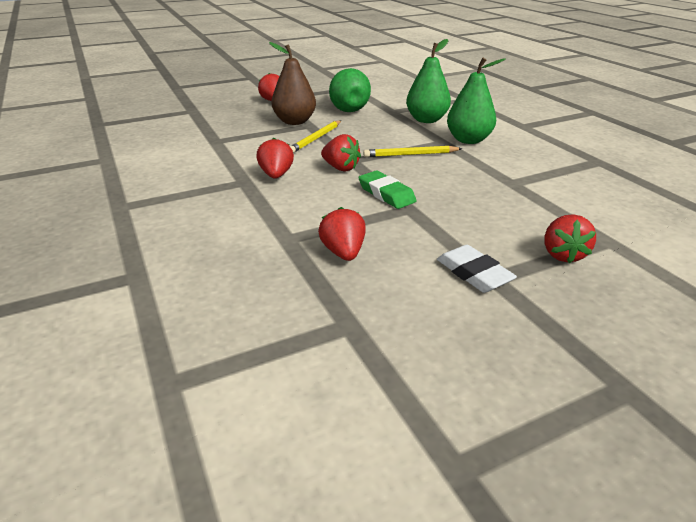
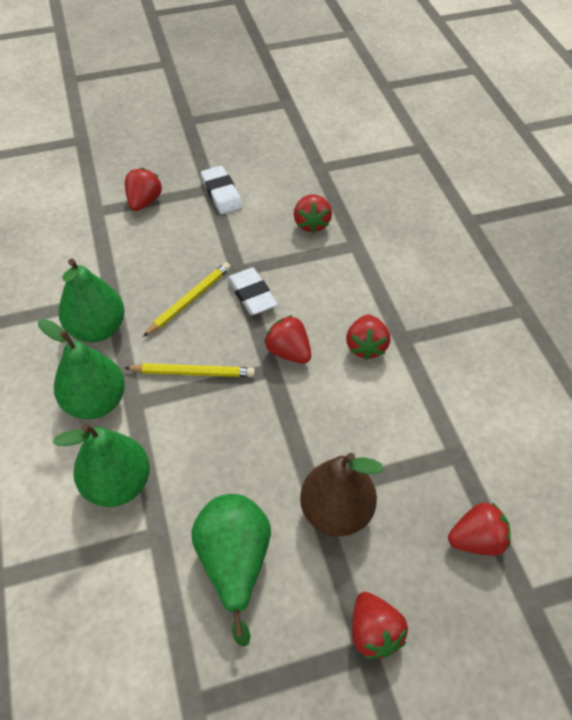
camera: 170 degrees left, 20 degrees up
(213, 120) = (476, 540): none -> red strawberry
(316, 139) = (309, 439): yellow pencil -> yellow pencil (190, 300)
(386, 194) = (252, 295): green eraser -> white eraser
(504, 166) = (97, 329): none -> green pear

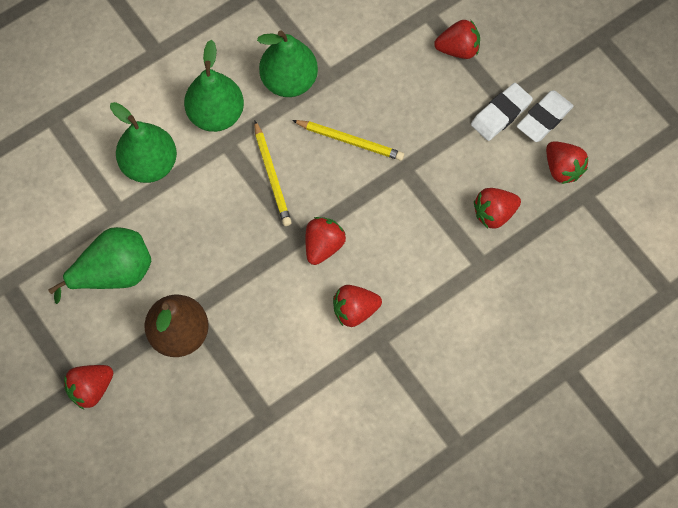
camera: 70 degrees right, 15 degrees up
(252, 295) = (377, 191): white eraser -> white eraser (544, 118)
(476, 540) = (190, 449): red strawberry -> red strawberry (562, 168)

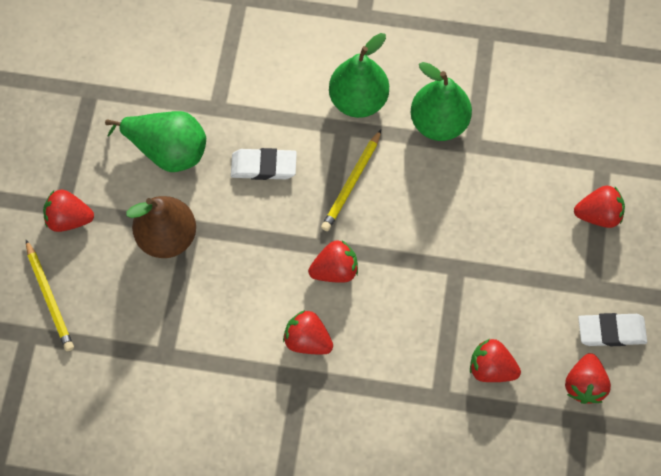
camera: 45 degrees right, 0 degrees up
(150, 164) = (273, 94): green pear -> none
(350, 141) = (437, 209): yellow pencil -> yellow pencil (50, 298)
(458, 49) = (598, 214): red strawberry -> red strawberry turned 45 degrees counterclockwise
(501, 114) = (579, 296): white eraser -> white eraser (263, 166)

